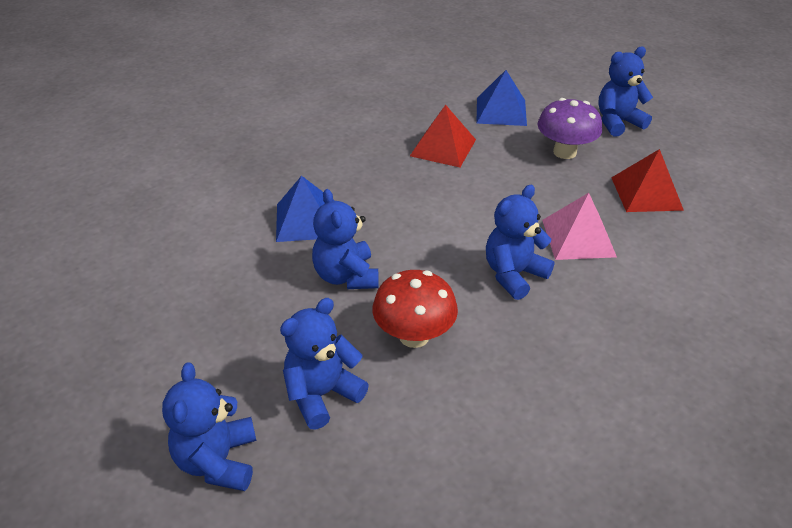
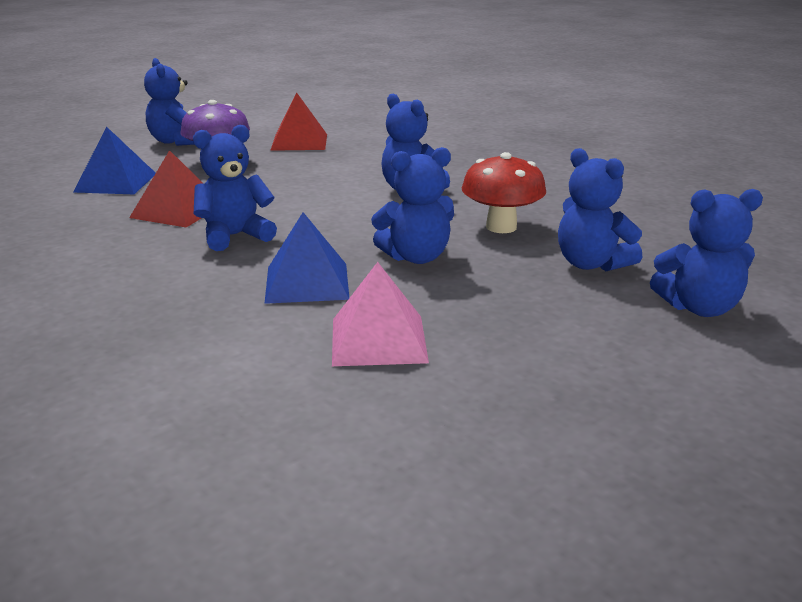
camera: 90 degrees left, 15 degrees down
(392, 180) = (234, 236): none -> blue teddy bear
(578, 238) = (359, 166): pink pyramid -> pink pyramid (378, 340)

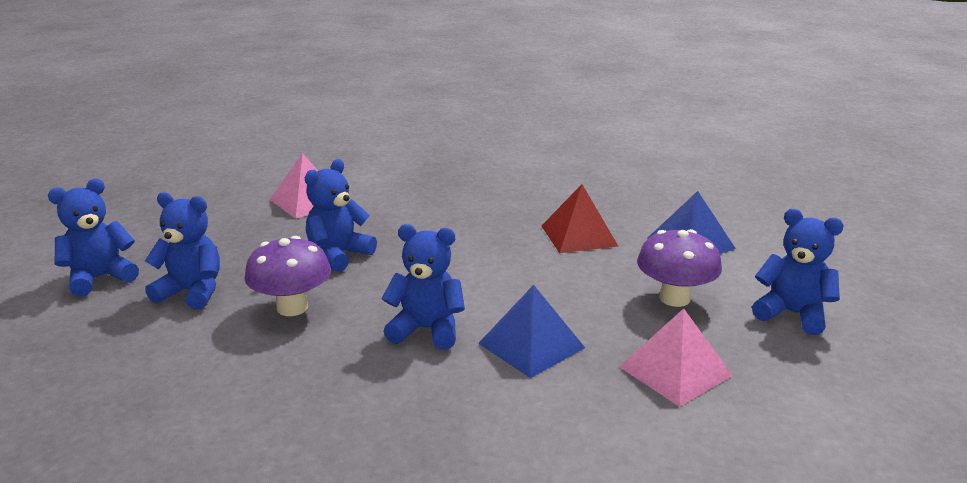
camera: 145 degrees right, 0 degrees up
(234, 236) = (493, 230): blue teddy bear -> none
(299, 142) = (675, 371): red pyramid -> pink pyramid
(307, 282) = (390, 216): blue pyramid -> blue pyramid (531, 345)
(501, 227) = (292, 307): red mushroom -> purple mushroom

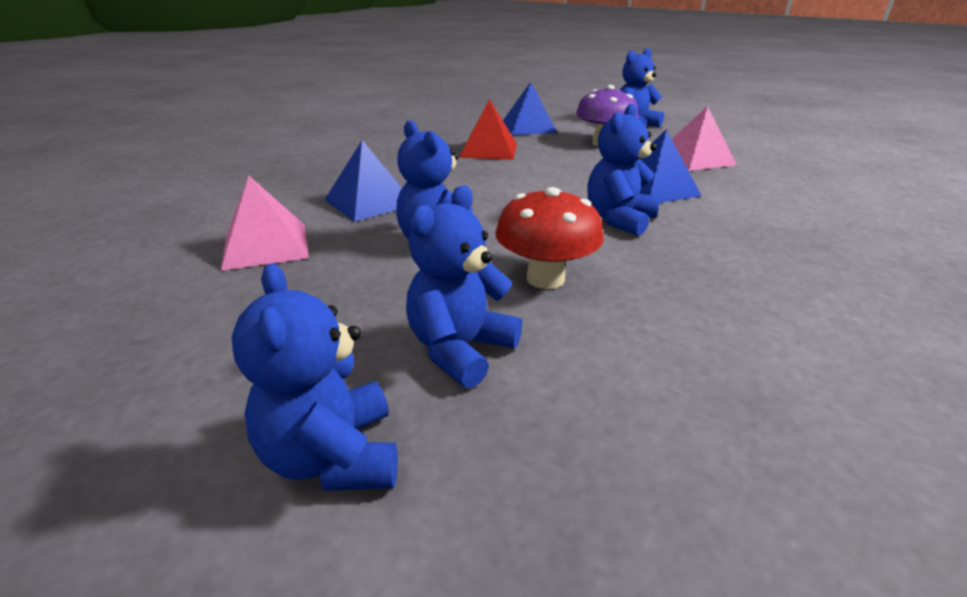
camera: 70 degrees left, 5 degrees up
(292, 307) = (545, 279): purple mushroom -> red mushroom
(401, 213) = (369, 202): none -> blue pyramid

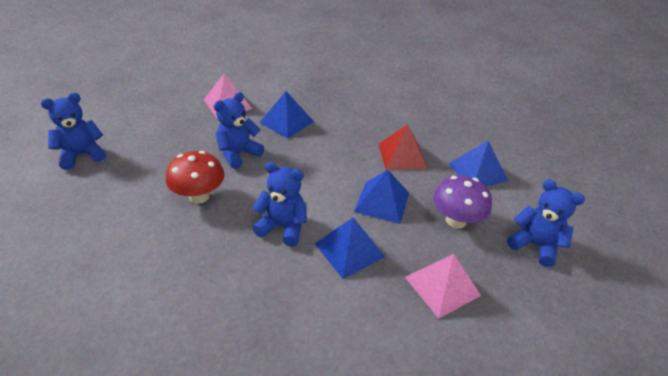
camera: 75 degrees right, 10 degrees up
(460, 349) = (137, 174): blue teddy bear -> none
(572, 167) = (382, 202): none -> blue pyramid

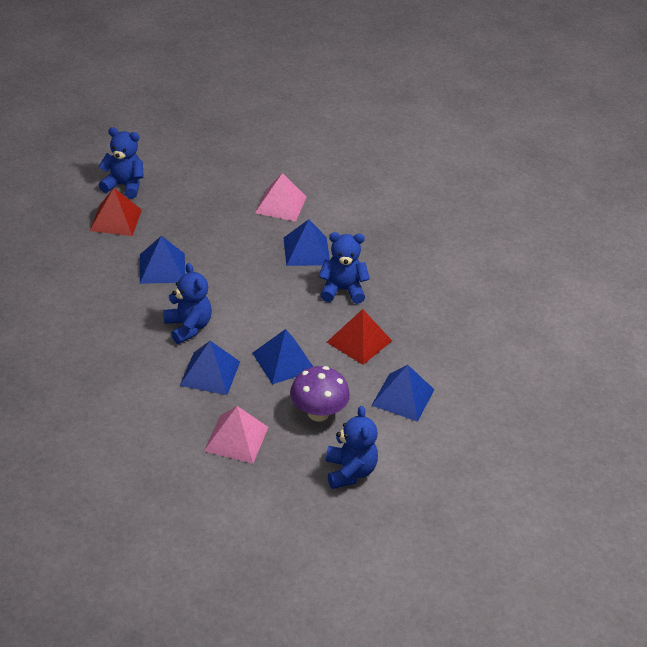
camera: 45 degrees right, 0 degrees up
(108, 184) = (116, 220): none -> red pyramid
(199, 196) = (162, 268): red mushroom -> blue pyramid
(238, 154) = (231, 254): blue teddy bear -> blue teddy bear (342, 290)

